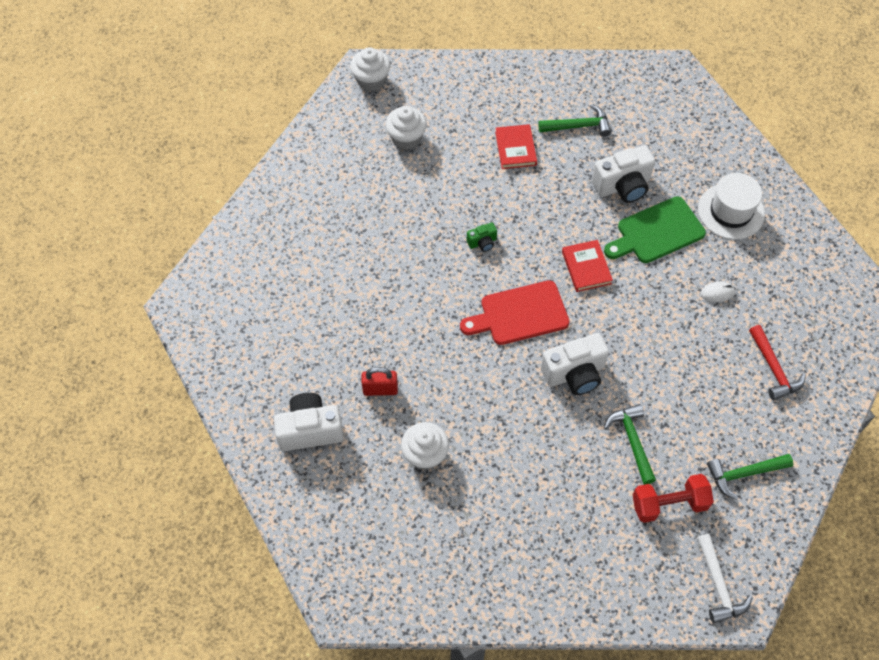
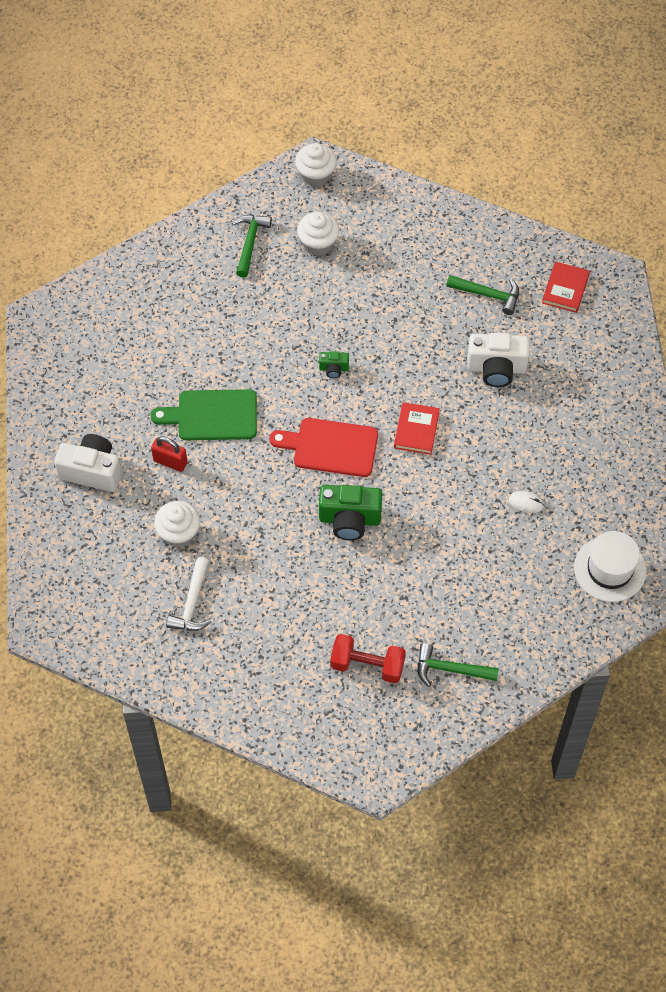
camera: 25 degrees right, 0 degrees up
(515, 148) = (415, 293): red book -> red book (565, 289)
(574, 373) = (349, 519): white camera -> green camera
(632, 441) = (367, 599): green hammer -> green hammer (250, 243)
(657, 232) = (502, 424): green cutting board -> green cutting board (212, 416)
(718, 585) = (370, 749): white hammer -> white hammer (192, 603)
(731, 211) = (586, 433): white hat -> white hat (610, 569)
(773, 368) = (535, 591): red hammer -> none

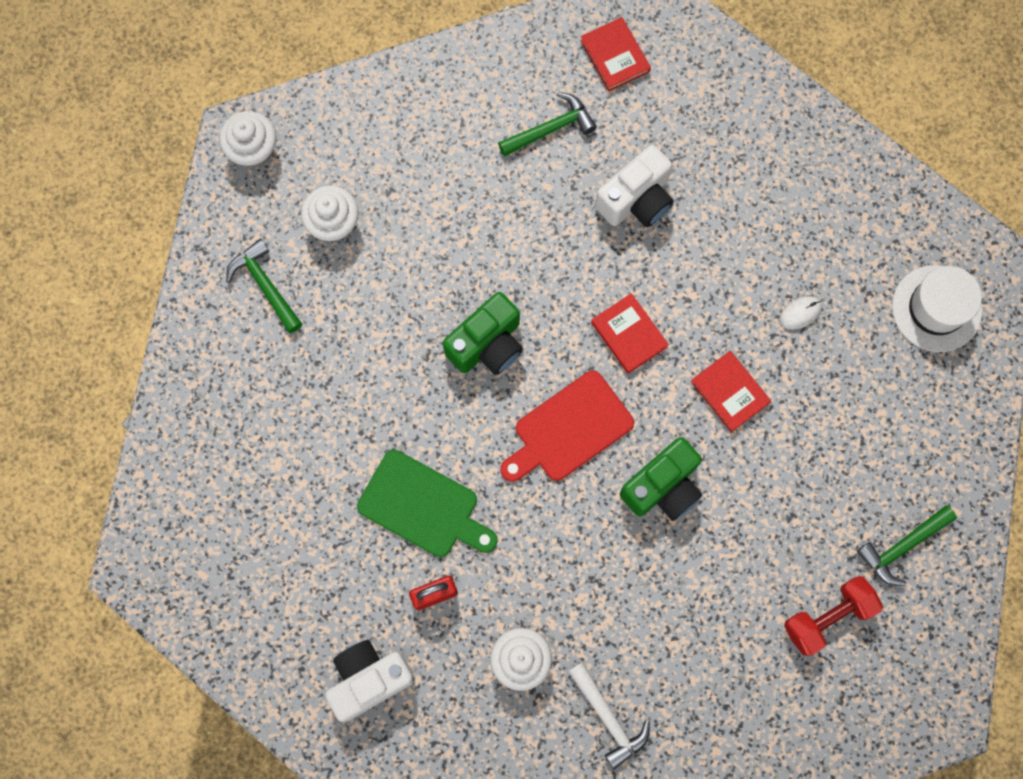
camera: 45 degrees left, 15 degrees up
(212, 416) = (423, 506): green cutting board -> green cutting board turned 105 degrees counterclockwise
(333, 369) = (487, 344): green camera -> green camera, size x2.01
(440, 506) = (729, 392): none -> red book

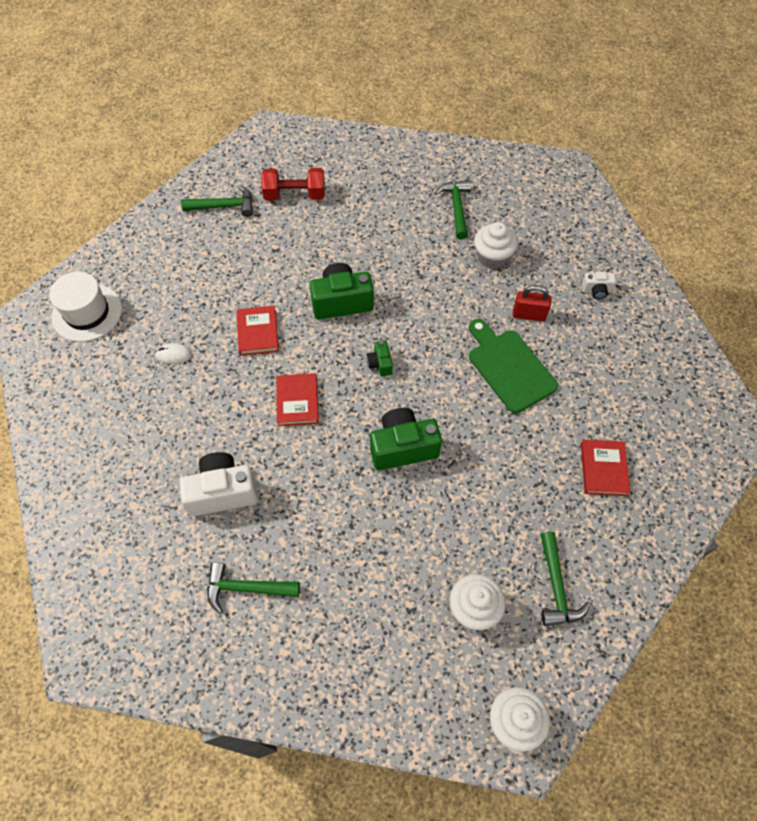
camera: 150 degrees left, 15 degrees down
(369, 679) = (596, 290): white camera -> white camera, size x0.50
(569, 430) = (380, 364): red cutting board -> green camera
(608, 718) = (456, 208): white hammer -> green hammer
(615, 56) = (150, 622): red book -> red book (603, 469)

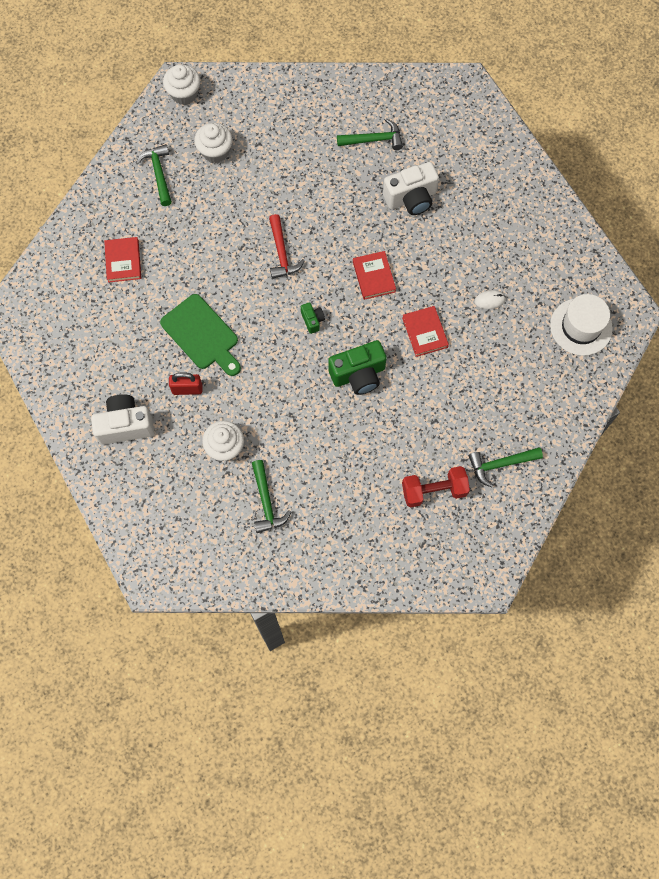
camera: 170 degrees right, 10 degrees up
(403, 447) = (281, 253): green camera -> red hammer
(596, 290) = (125, 425): white camera -> white camera, size x2.01

